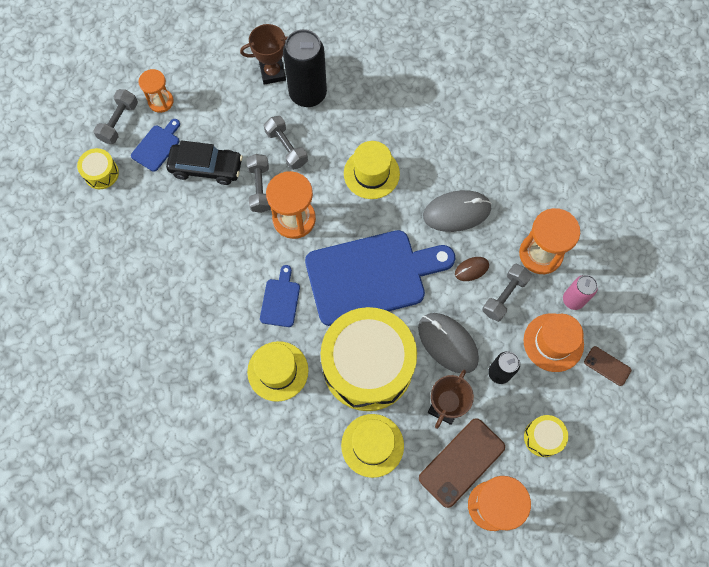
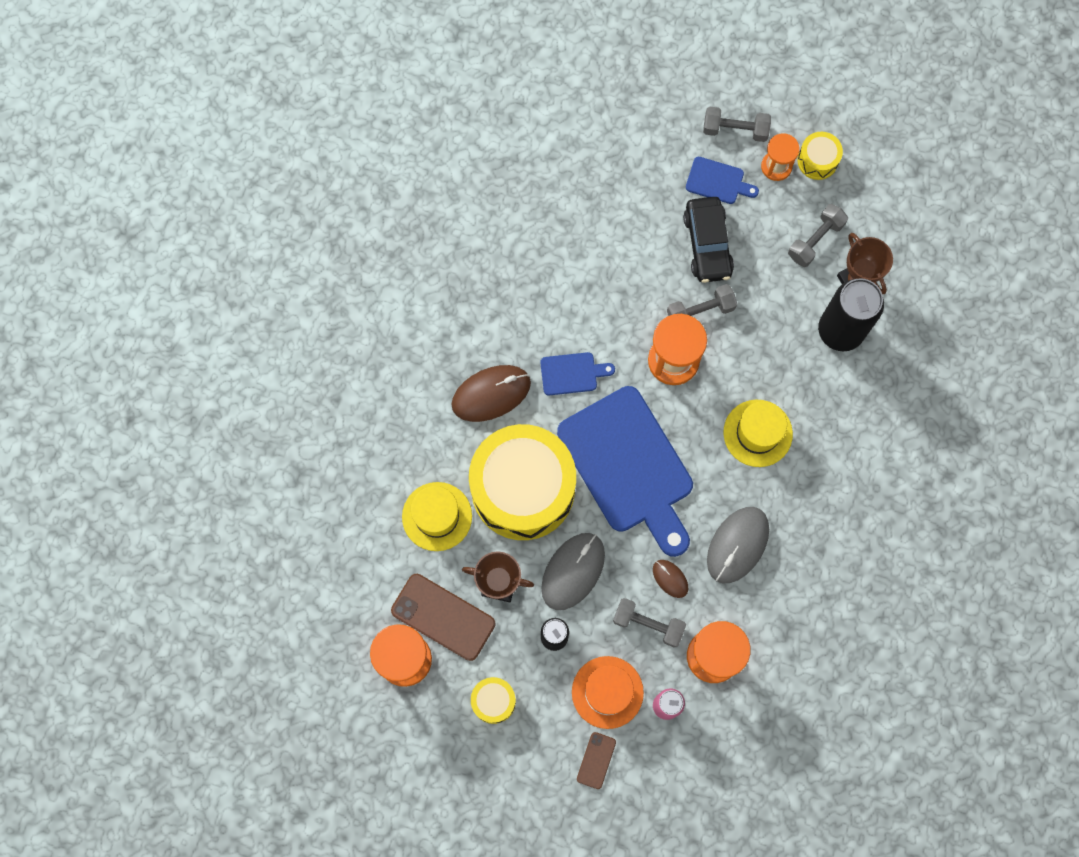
camera: 75 degrees right, 5 degrees up
(101, 173) = (665, 133): yellow drum -> yellow drum (817, 160)
(277, 371) = (491, 394): yellow hat -> brown mouse
(286, 148) = (761, 326): grey dumbbell -> grey dumbbell (815, 240)
(456, 212) = (737, 545): grey mouse -> grey mouse turned 60 degrees clockwise

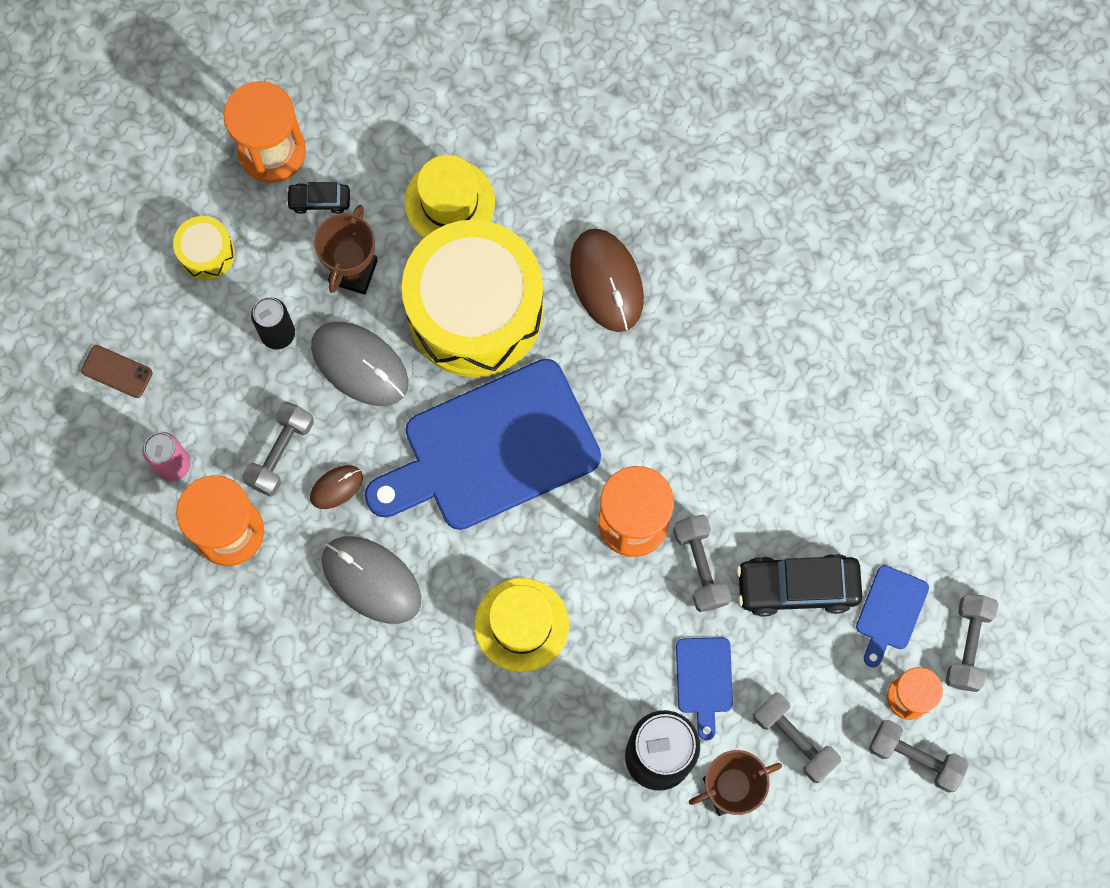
camera: 95 degrees right, 0 degrees up
(443, 617) = (319, 200): brown phone -> black car
(572, 373) = (626, 387): blue cutting board -> blue cutting board (704, 680)
(607, 692) = (200, 393): orange hat -> none
(817, 160) = (915, 758): yellow drum -> grey dumbbell

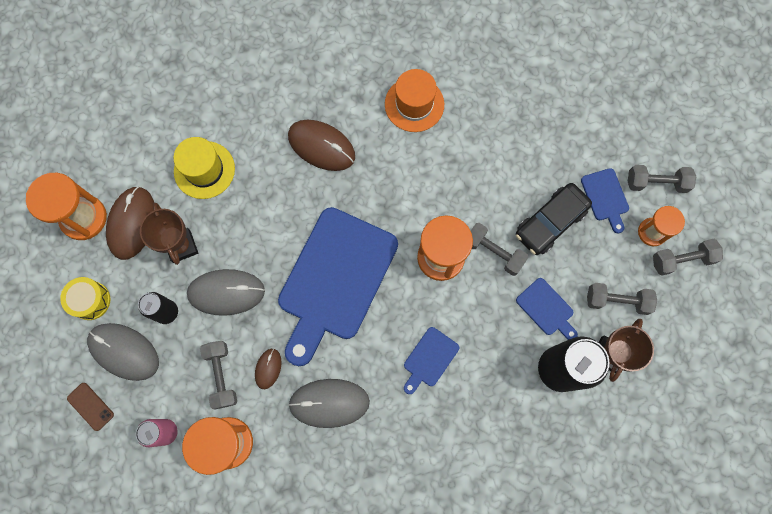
camera: 40 degrees left, 0 degrees up
(117, 371) = (90, 406): brown phone -> brown phone turned 60 degrees clockwise
(198, 340) = (124, 351): none -> grey mouse
(319, 200) = (132, 223): black car -> brown mouse
(475, 311) = (265, 215): yellow drum -> none
(521, 625) = (429, 359): yellow hat -> blue cutting board
(759, 317) = (414, 104): none -> orange hat
(968, 645) = (656, 183): grey dumbbell -> grey dumbbell turned 60 degrees counterclockwise

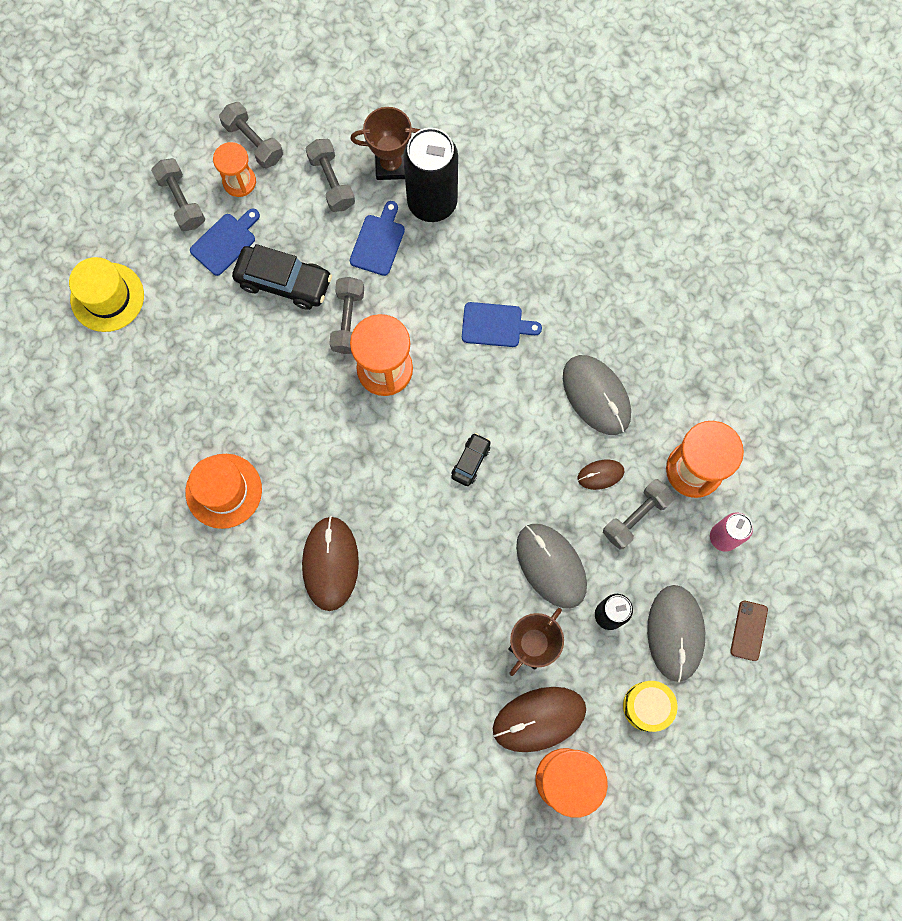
camera: 120 degrees left, 0 degrees up
(204, 170) = (431, 678): yellow hat -> yellow hat (107, 297)
(335, 280) = (470, 461): blue cutting board -> black car

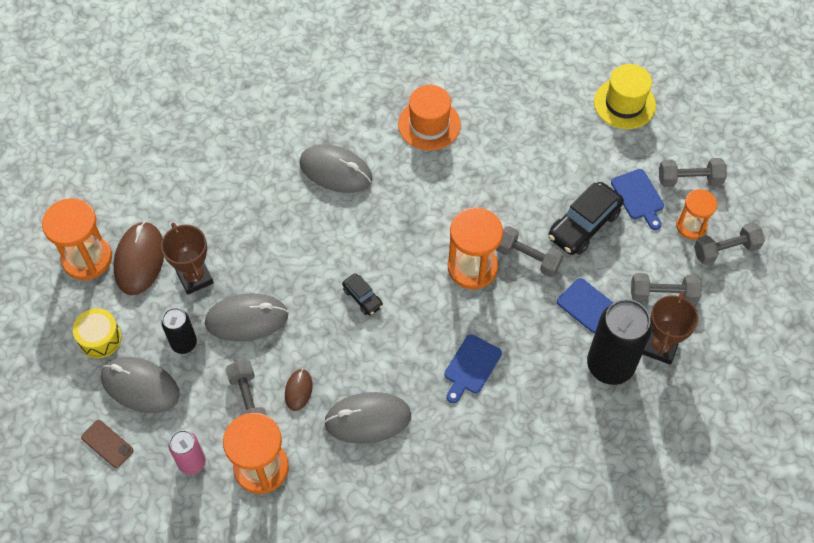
camera: 115 degrees right, 15 degrees down
(330, 563) = (336, 171): brown mouse -> grey mouse

